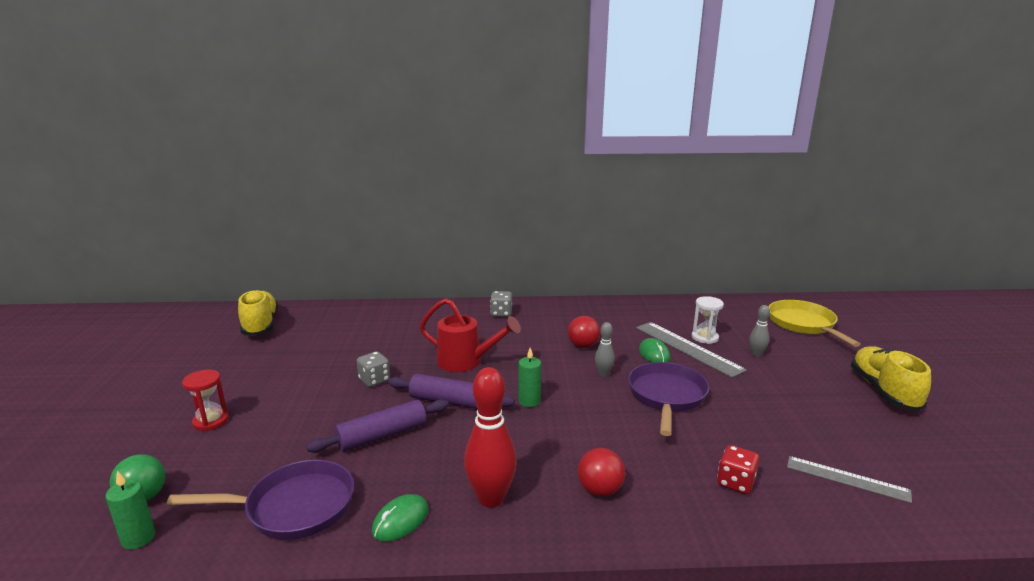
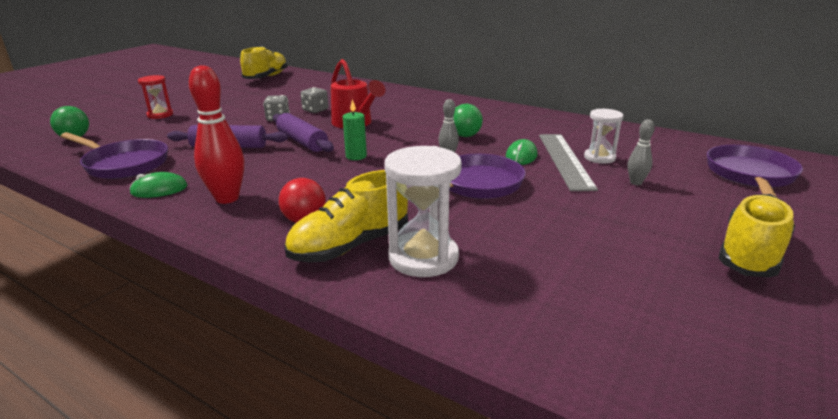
camera: 35 degrees right, 5 degrees up
(138, 538) = (43, 153): green candle -> none
(501, 313) = (436, 102): grey dice -> grey dice (315, 110)
(583, 346) = (465, 136): red ball -> green ball
(673, 498) = (350, 246): none -> yellow shoe
(735, 482) = (423, 257): red dice -> white hourglass
(803, 324) = (750, 175): yellow pan -> purple pan
(847, 478) = (546, 298): grey ruler -> none

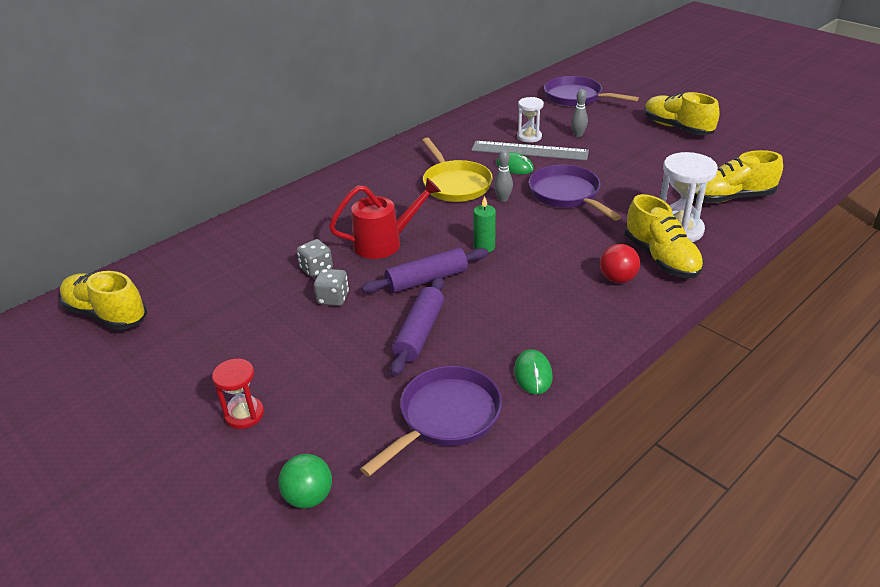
camera: 75 degrees left, 10 degrees up
(227, 198) = (565, 324): red bowling pin -> none
(465, 136) = (455, 184): green ball -> yellow pan
(540, 304) = (729, 198): none -> yellow shoe

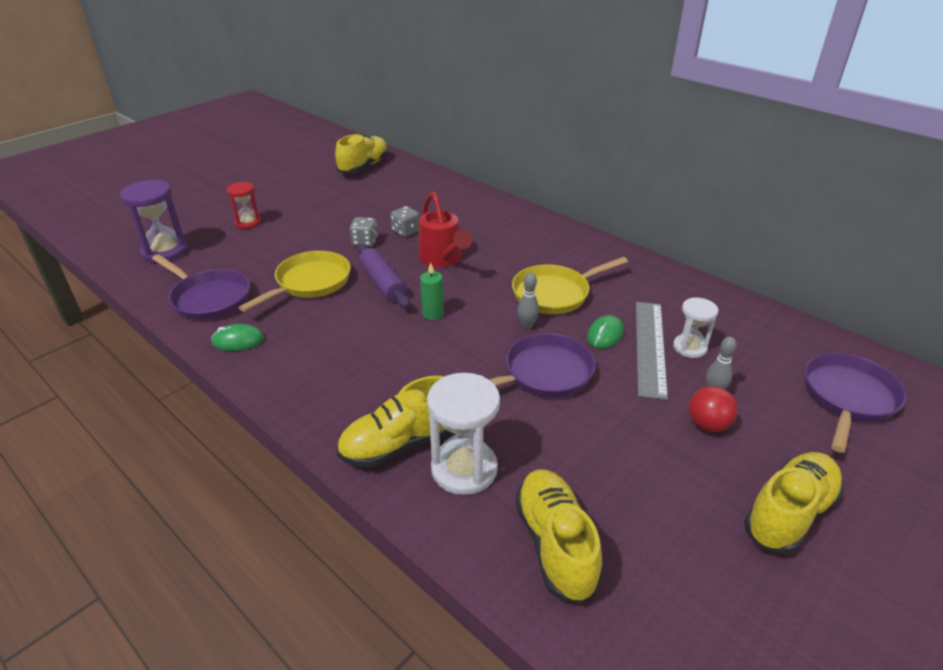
camera: 85 degrees right, 0 degrees up
(309, 497) = (165, 251): green ball -> purple hourglass
(420, 333) = (310, 283): purple rolling pin -> yellow pan
(617, 279) = (365, 403): red ball -> red ball (707, 425)

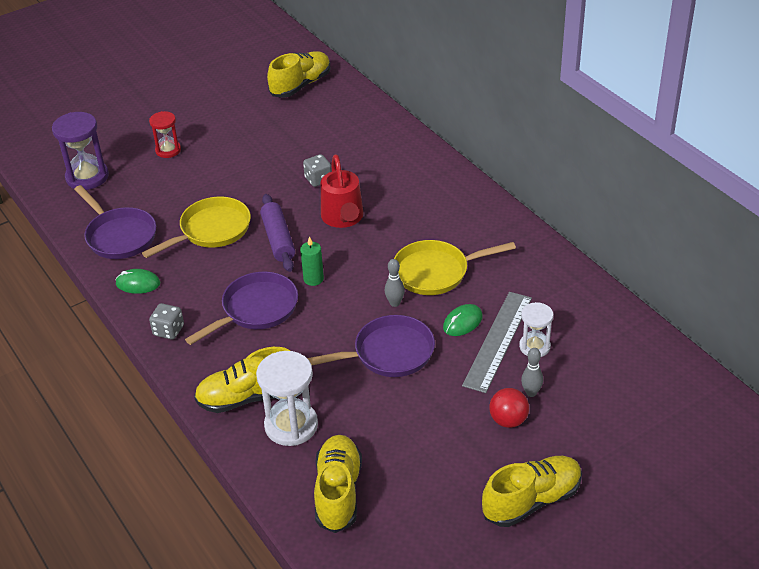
camera: 15 degrees right, 5 degrees up
(365, 242) = (274, 188): grey dice -> grey dice (168, 330)
(848, 398) = (650, 416): purple pan -> purple pan (256, 309)

